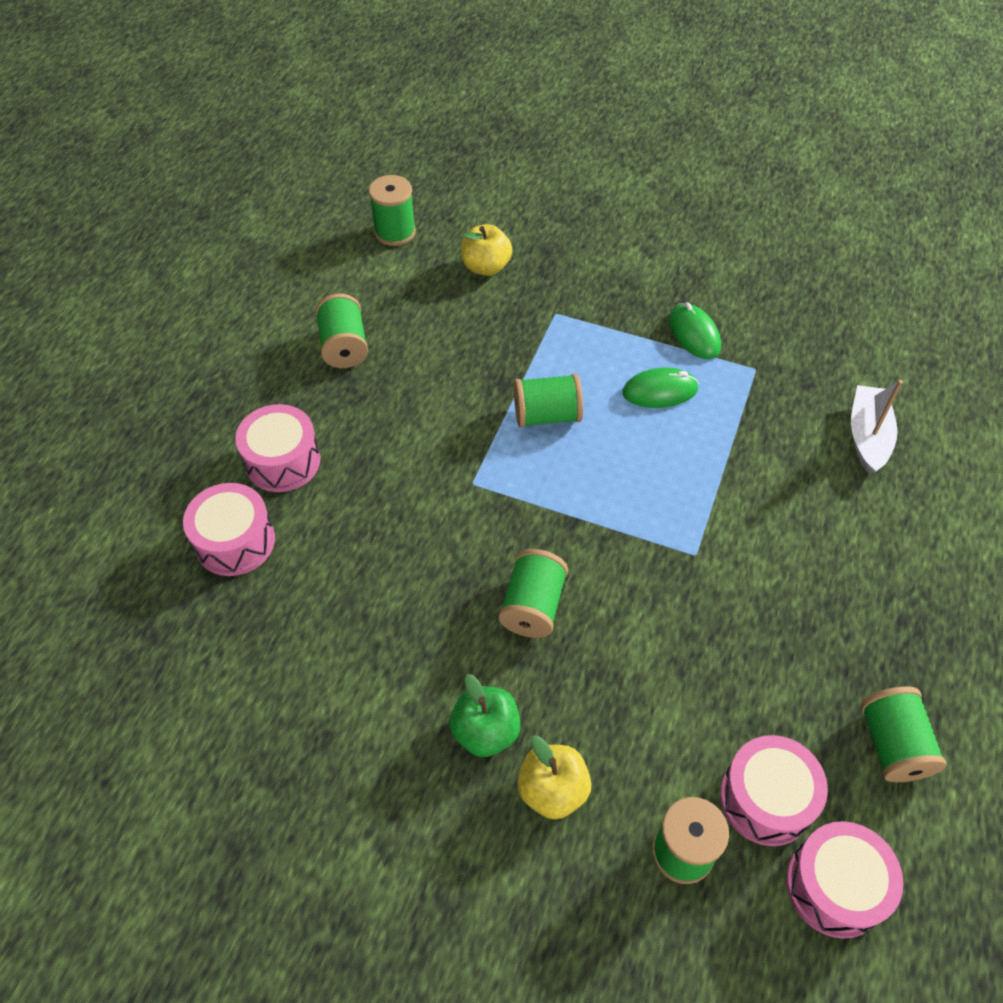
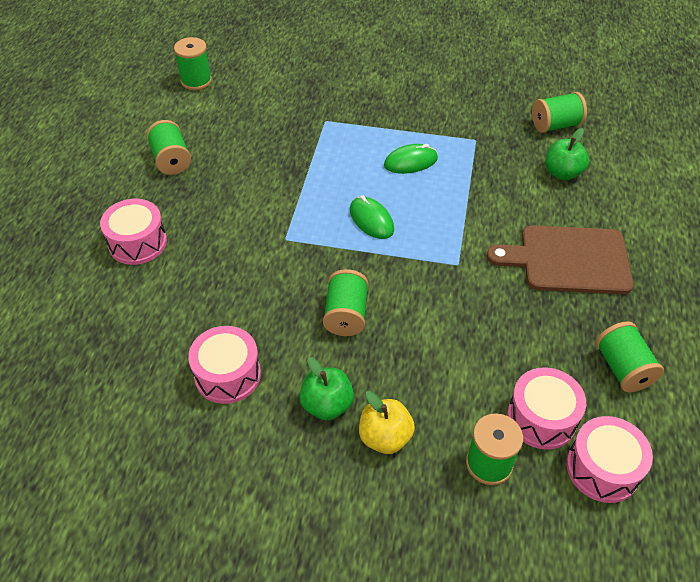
camera: 10 degrees left, 5 degrees down
(235, 541) = (110, 302): pink drum -> pink drum (227, 375)
(486, 267) = (268, 96): yellow apple -> none
(547, 415) = (332, 187): green spool -> green spool (555, 125)
(694, 334) = (427, 122): green mouse -> green mouse (371, 220)
(850, 571) = (569, 260): none -> brown cutting board
(867, 436) = (562, 173): white boat -> green apple

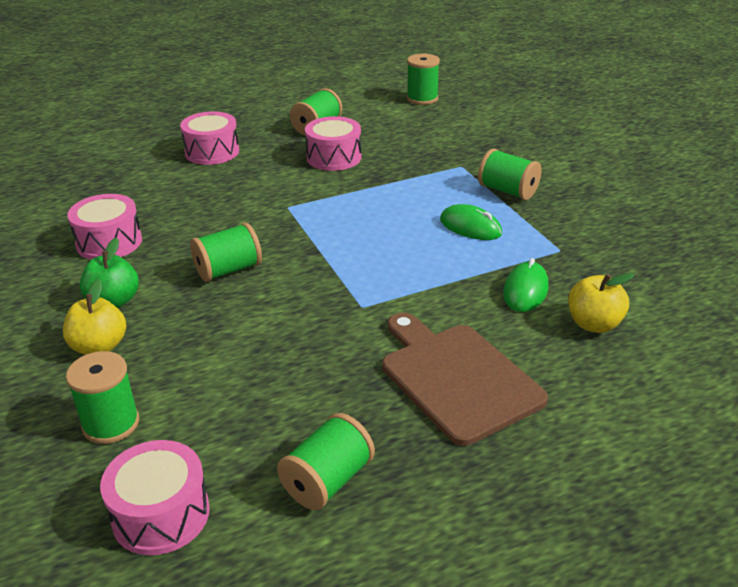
camera: 55 degrees right, 15 degrees down
(371, 220) = (362, 237): green mouse -> green mouse (525, 290)
(541, 418) = (199, 440): pink drum -> pink drum (334, 157)
(555, 125) = (667, 291): green spool -> green spool (508, 191)
(562, 173) = (594, 324): green apple -> yellow apple

